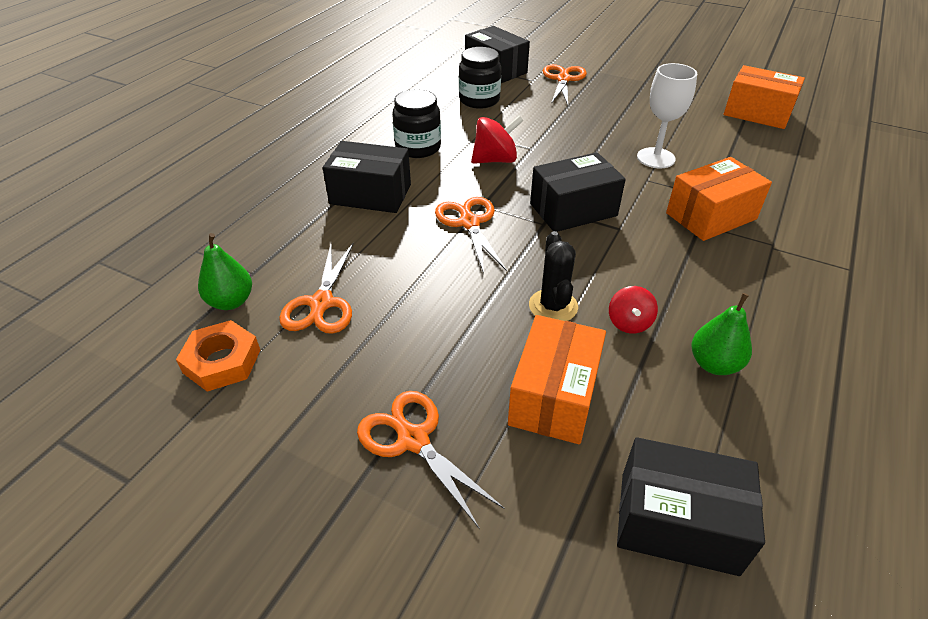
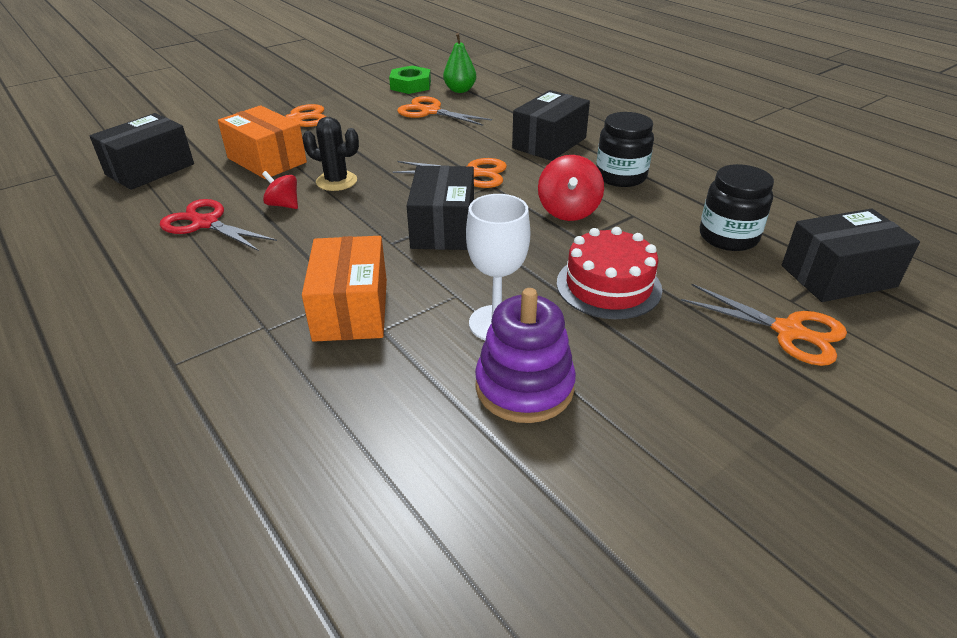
camera: 115 degrees right, 5 degrees down
(222, 361) = (410, 85): orange nut -> green nut
(576, 130) = (608, 286): none -> red cake
(693, 138) = (524, 387): none -> purple stacking toy
(714, 364) = (205, 223): green pear -> red scissors
(757, 113) = (564, 534): orange box -> none

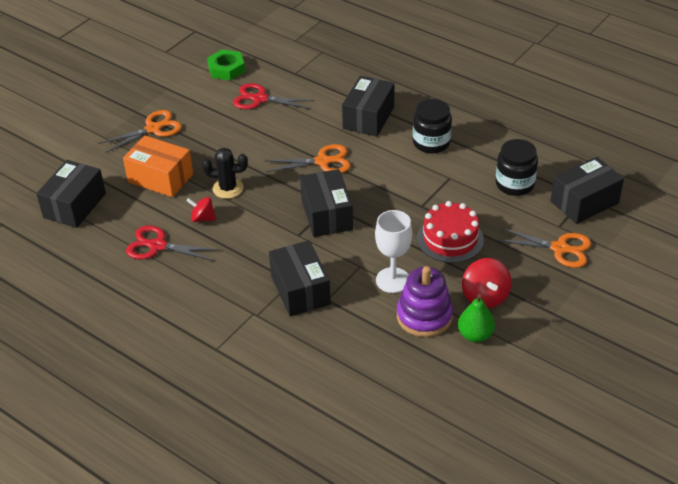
camera: 15 degrees left, 5 degrees up
(351, 309) = (300, 290): orange box -> black box
(430, 111) = (260, 99): orange scissors -> red scissors
(460, 90) = (271, 68): green pear -> green pear (475, 335)
(568, 211) = (405, 183): red spinning top -> red spinning top (485, 297)

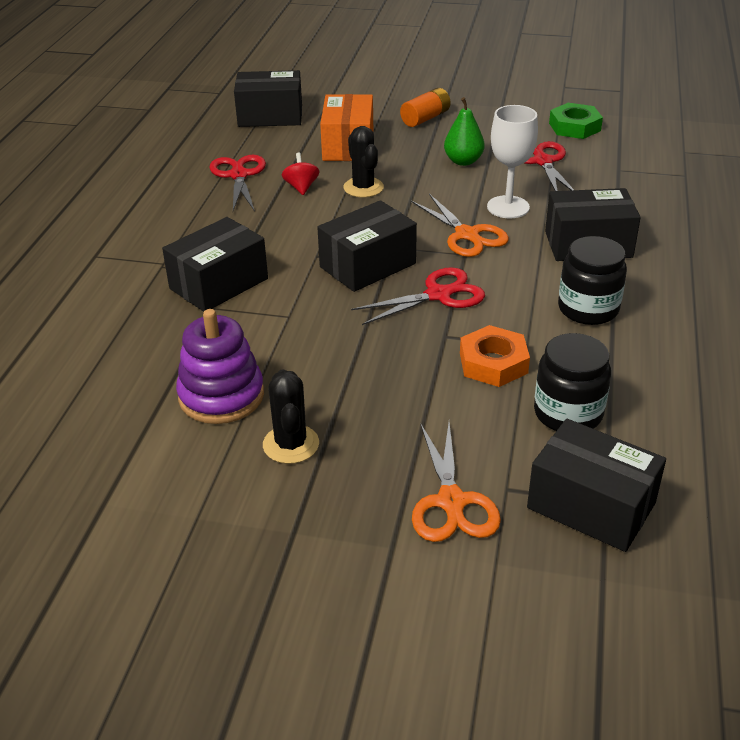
camera: 65 degrees right, 5 degrees down
(153, 129) = (425, 118): orange scissors -> orange battery
(379, 195) = (438, 295): none -> red scissors
(393, 280) = (277, 350): white goblet -> white goblet (508, 207)
(450, 239) = (393, 379): red cake -> none
(458, 196) = (493, 363): none -> orange nut
(475, 335) = (205, 454): green pear -> green pear (463, 161)
(485, 297) = (291, 444): red spinning top -> black cactus

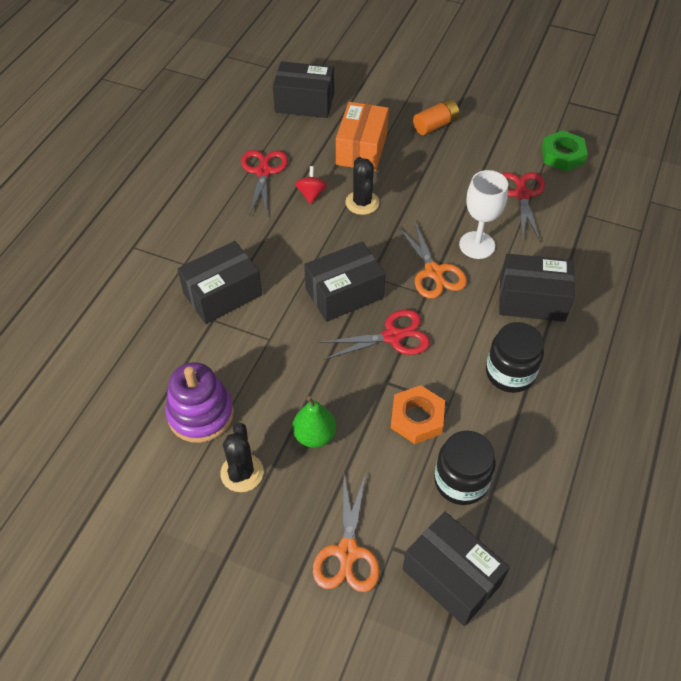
camera: 10 degrees right, 15 degrees up
(463, 161) = (454, 183): green pear -> green pear (314, 435)

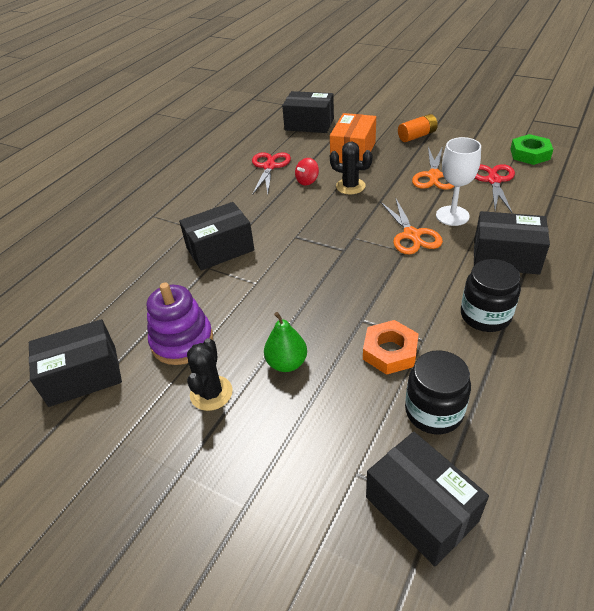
camera: 10 degrees right, 10 degrees down
(311, 194) = (307, 181): red spinning top -> red spinning top turned 150 degrees counterclockwise
(344, 293) = (328, 250): black box -> black box (83, 376)
(348, 552) = (308, 475): orange scissors -> orange scissors (434, 176)
(362, 202) = (350, 186): black cactus -> black cactus turned 60 degrees counterclockwise
(392, 336) = (370, 283): red scissors -> none

